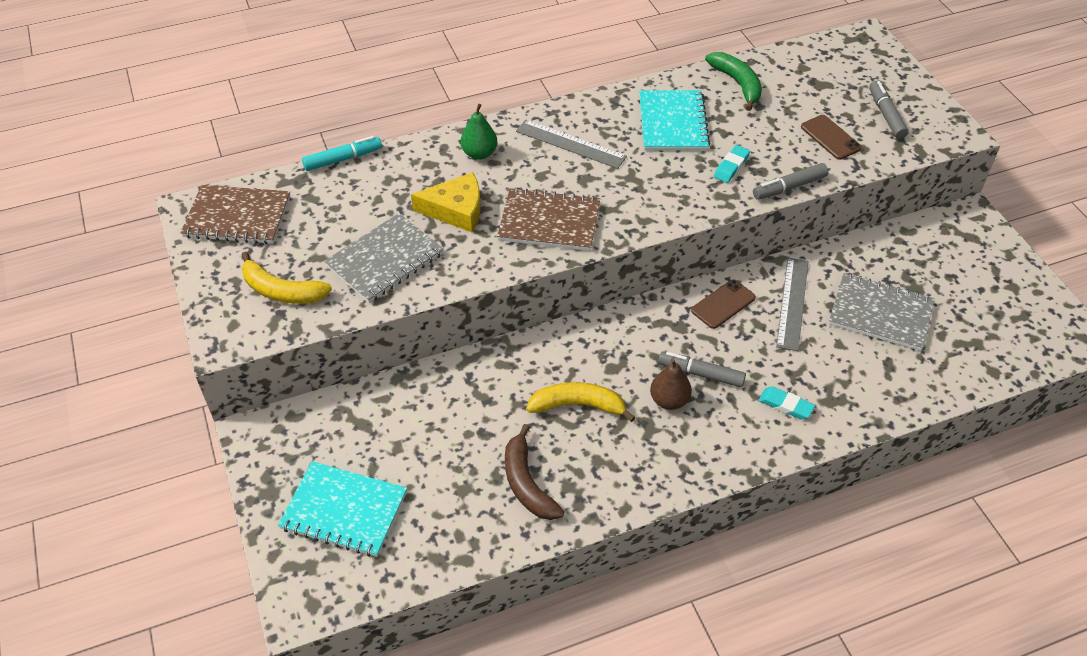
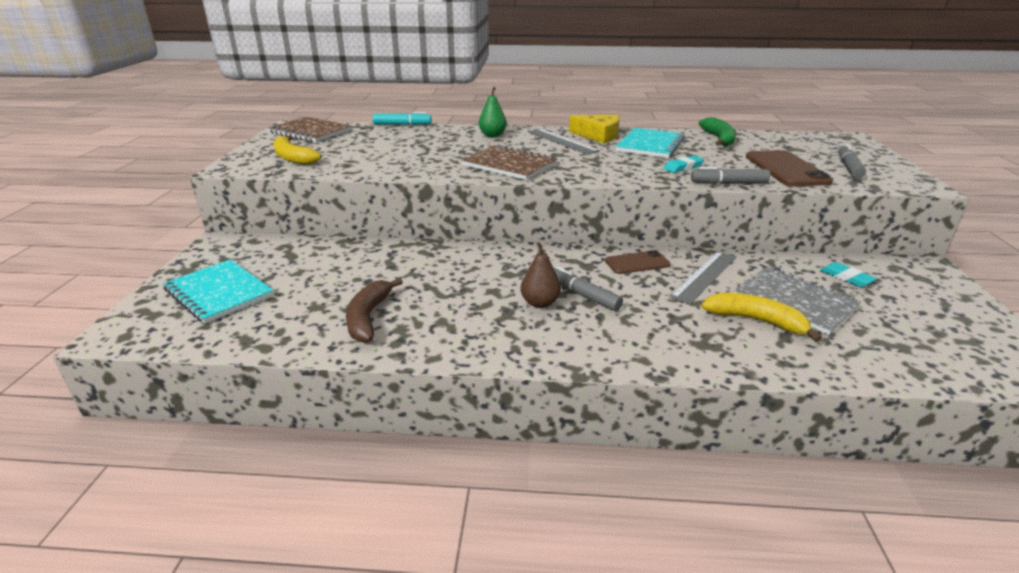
camera: 25 degrees right, 20 degrees down
(384, 260) = (374, 159): grey notebook -> none
(456, 210) = (449, 150): yellow cheese -> yellow cheese (598, 135)
(578, 405) = (458, 286): yellow banana -> yellow banana (756, 321)
(785, 405) = (651, 335): turquoise eraser -> turquoise eraser (846, 278)
(830, 137) = (786, 169): brown phone -> brown phone, size x1.65

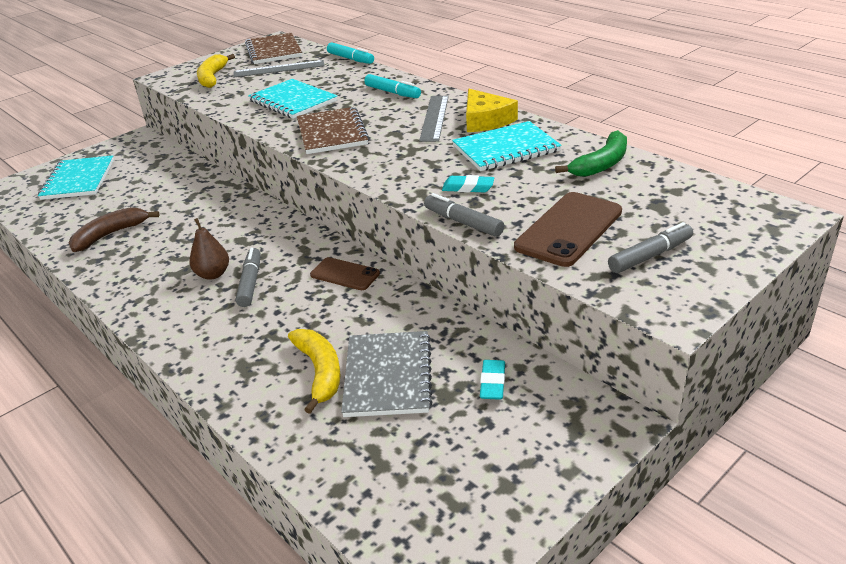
camera: 45 degrees right, 5 degrees up
(421, 155) = (293, 101): none -> turquoise notebook
(492, 135) = (392, 92): green pear -> turquoise marker
(704, 276) = (369, 313): grey ruler -> grey ruler (279, 69)

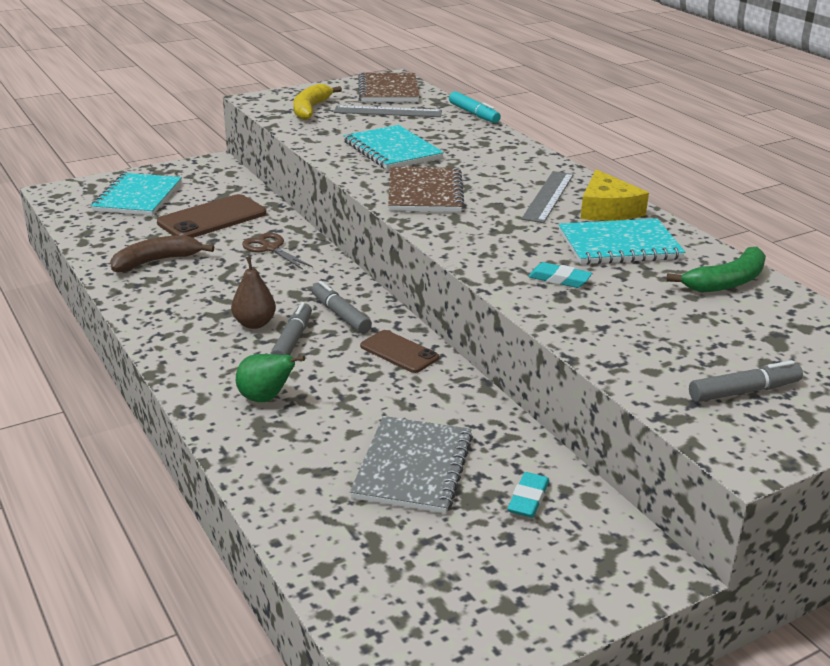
camera: 10 degrees right, 5 degrees down
(208, 204) = (270, 248): none -> brown scissors
(242, 341) = (265, 398): none -> green pear
(320, 372) = (340, 447): yellow banana -> none
(392, 92) = (509, 160): turquoise marker -> none
(463, 222) = (540, 315): grey marker -> grey marker (340, 315)
(569, 229) = (659, 345): brown phone -> brown phone (212, 218)

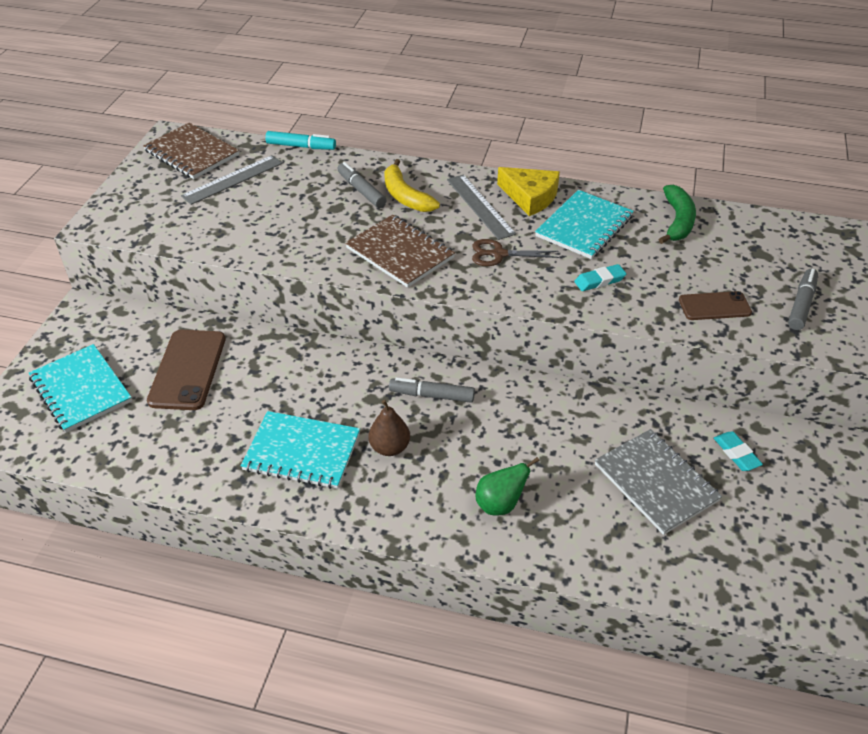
camera: 45 degrees left, 15 degrees up
(156, 261) = (217, 445): brown banana -> none
(270, 248) = (285, 369): brown scissors -> brown scissors (499, 254)
(292, 340) = (438, 442): grey marker -> grey marker (361, 191)
(310, 109) = (164, 211): yellow banana -> yellow banana (405, 196)
(392, 150) = (306, 221): turquoise notebook -> turquoise notebook (302, 451)
(399, 352) = (515, 399): brown phone -> brown phone (714, 306)

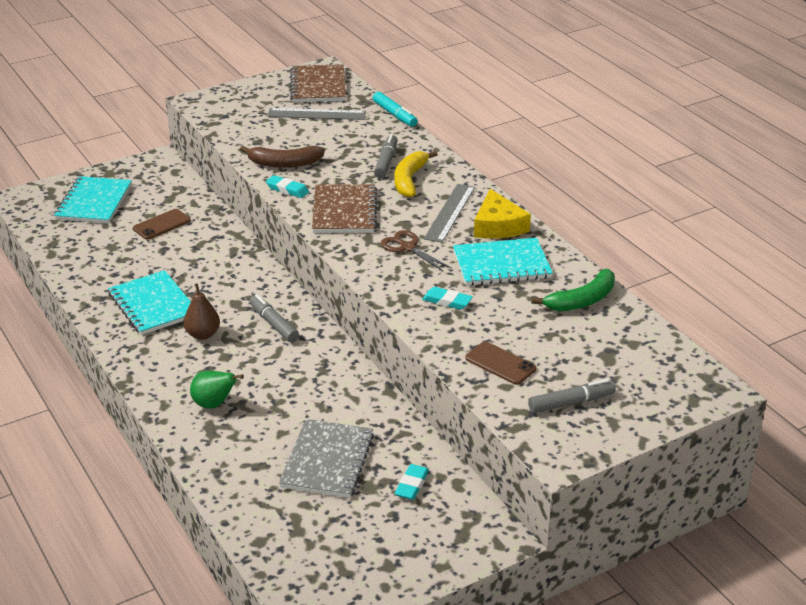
camera: 45 degrees right, 10 degrees down
(187, 369) = (161, 225): brown phone -> brown phone, size x0.61
(278, 239) = (284, 163): none -> brown banana
(320, 261) = (287, 189): none -> turquoise eraser

